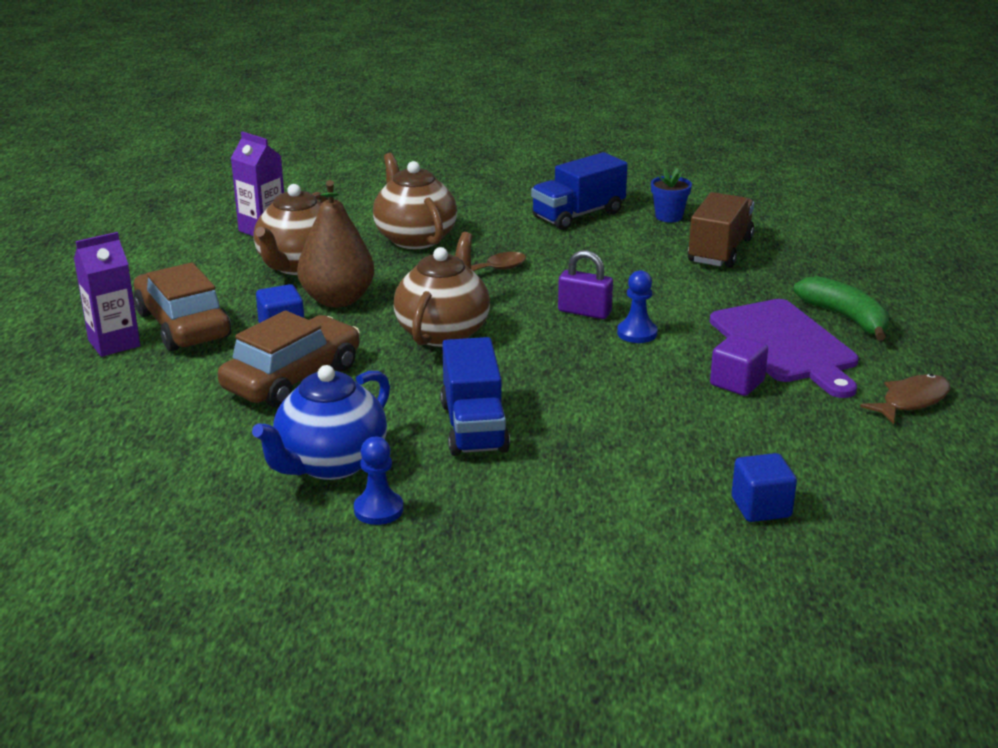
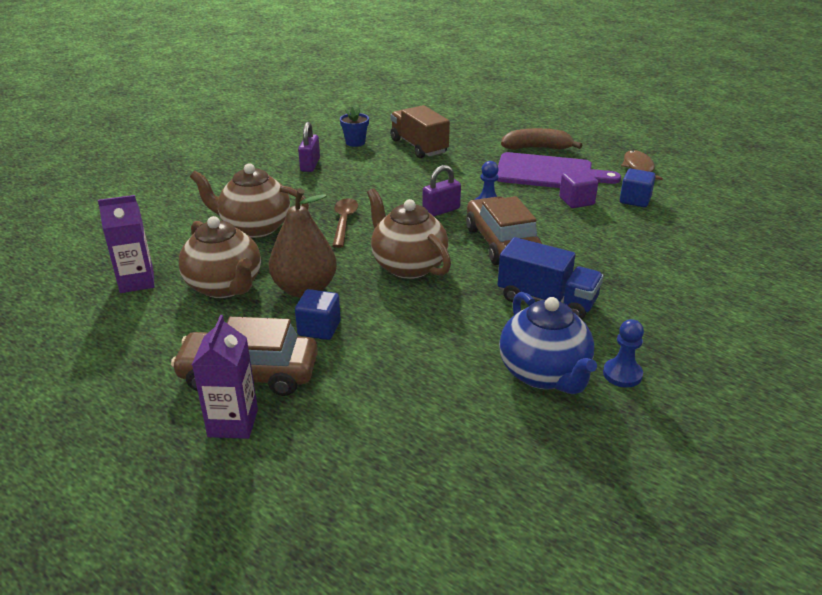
camera: 55 degrees left, 5 degrees up
(292, 378) = (402, 349): brown car -> brown car (502, 243)
(578, 215) = (310, 165): blue truck -> purple padlock
(761, 507) = (712, 245): blue cube -> blue cube (635, 200)
(845, 318) = (537, 148): green banana -> brown banana

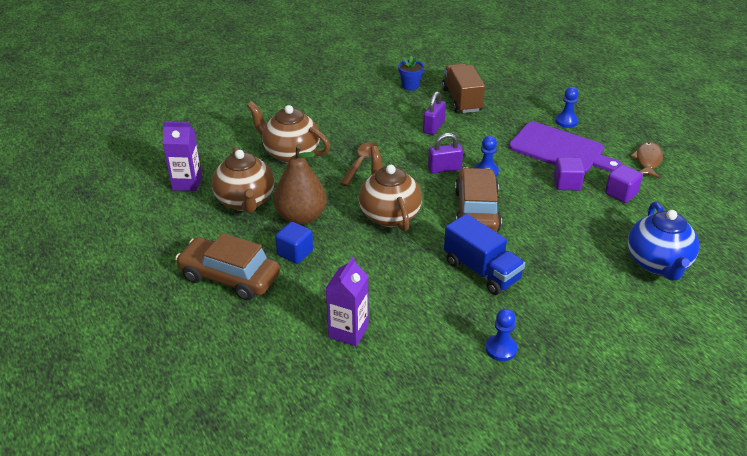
camera: 20 degrees right, 5 degrees up
(233, 423) = (202, 311): purple carton -> purple carton (348, 331)
(310, 165) = (362, 102): purple padlock -> purple padlock (433, 127)
(537, 148) = (566, 121): brown banana -> blue pawn
(544, 374) = (440, 333): blue teapot -> blue teapot (658, 264)
(635, 200) = (621, 193): blue cube -> purple cube

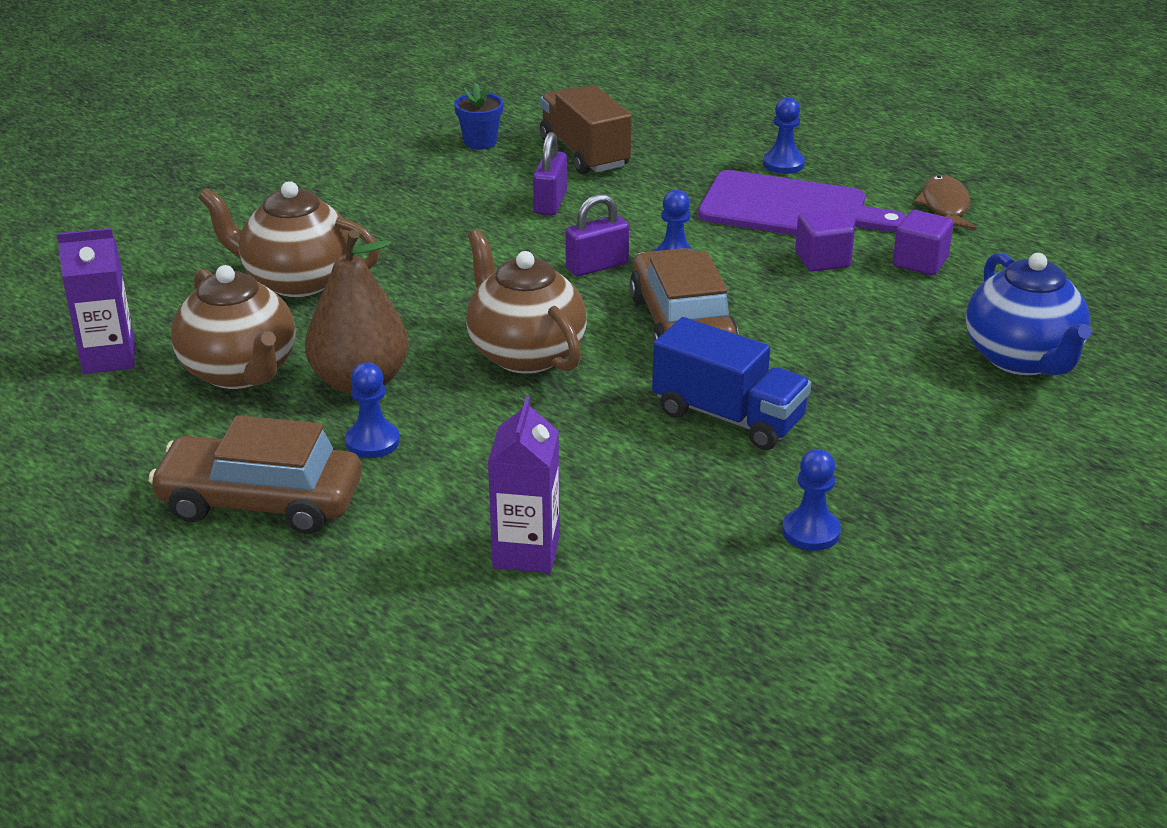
camera: 15 degrees left, 5 degrees down
(295, 253) = (372, 442): blue cube -> blue pawn
(360, 163) = (438, 278): brown spoon -> none

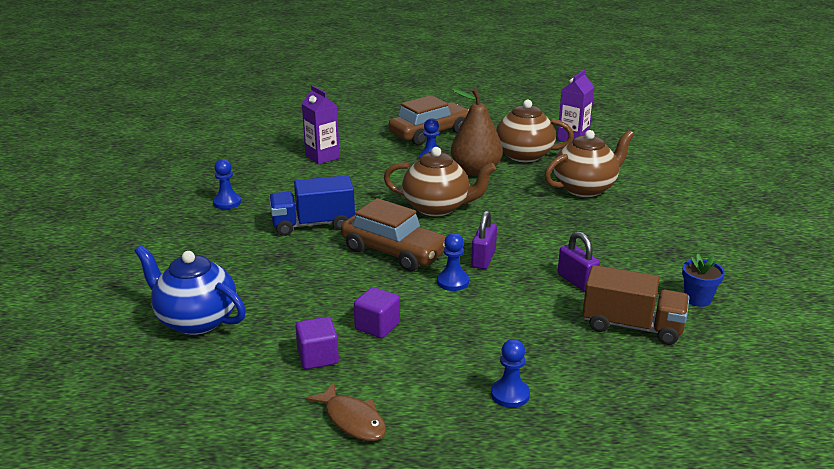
camera: 135 degrees right, 5 degrees down
(790, 209) = (447, 355): purple cutting board -> none

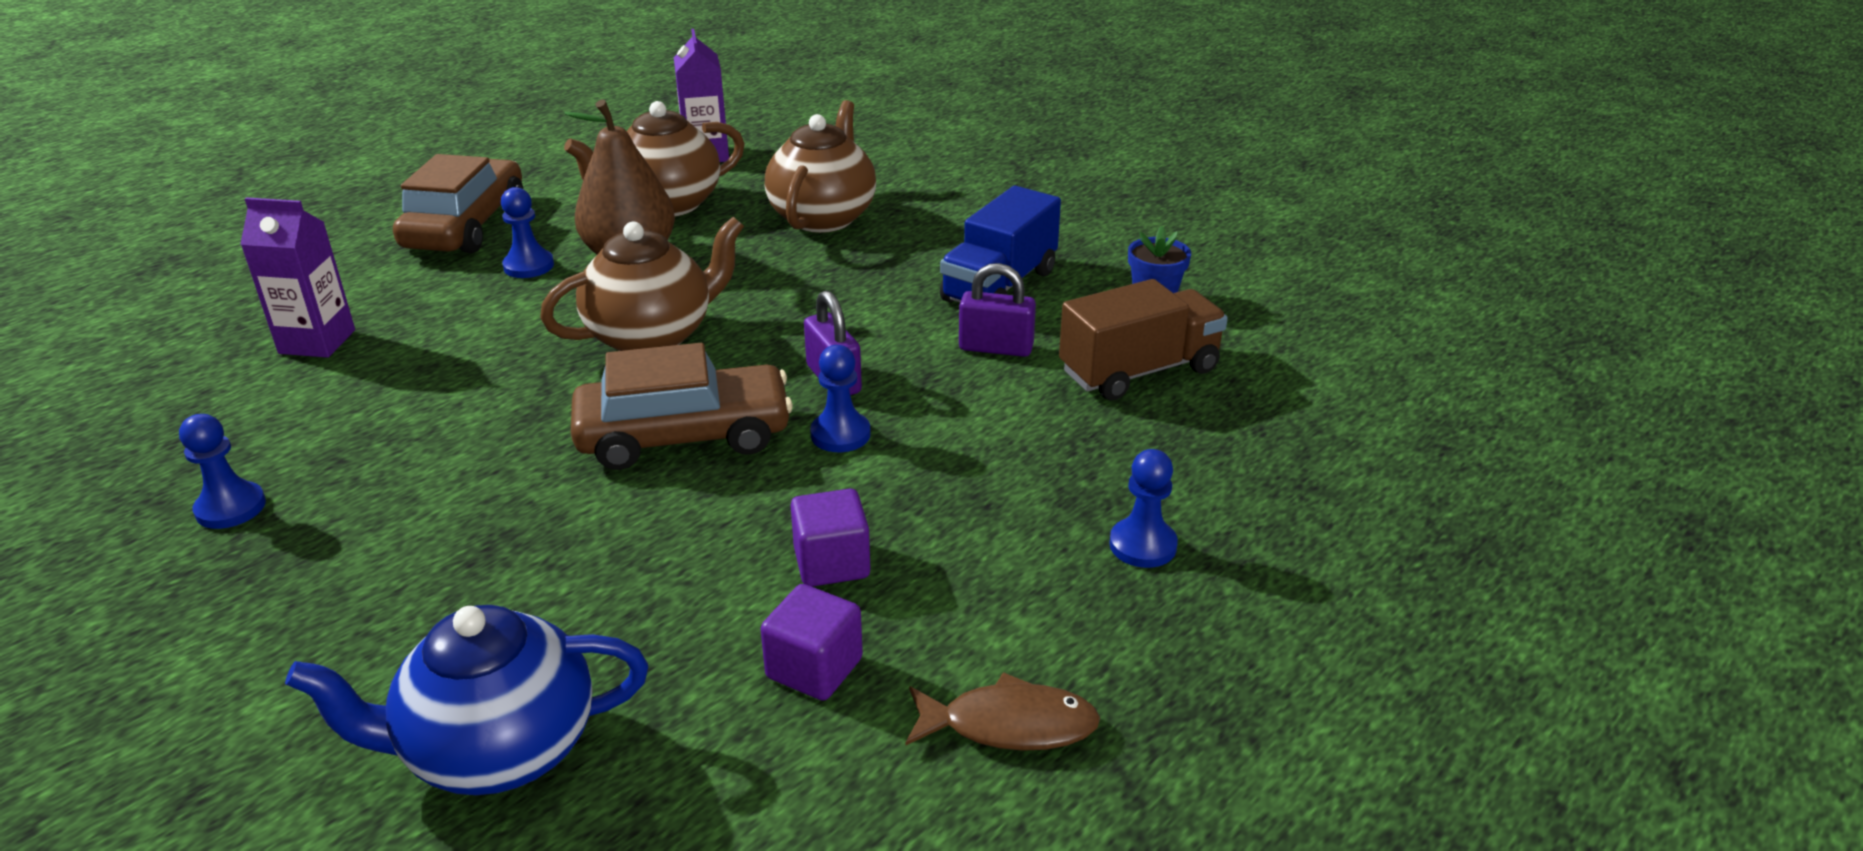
camera: 45 degrees left, 5 degrees up
(313, 224) = (475, 462): blue truck -> blue truck (999, 286)

